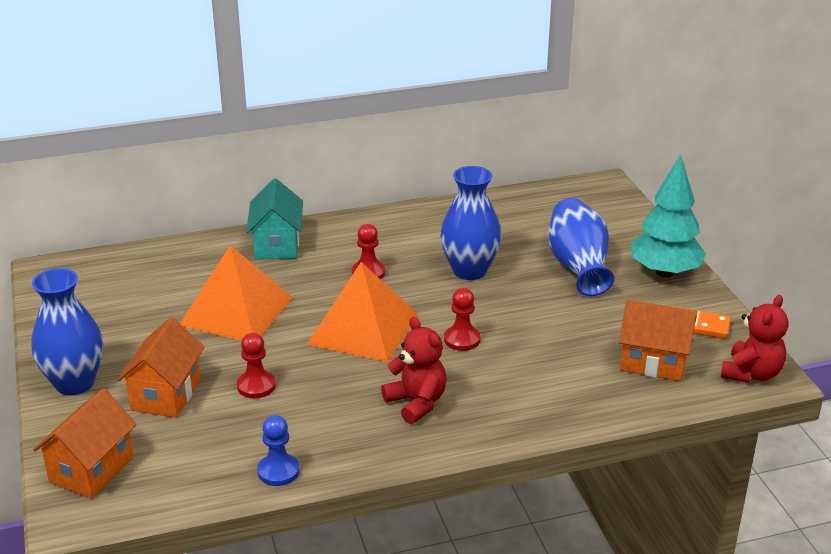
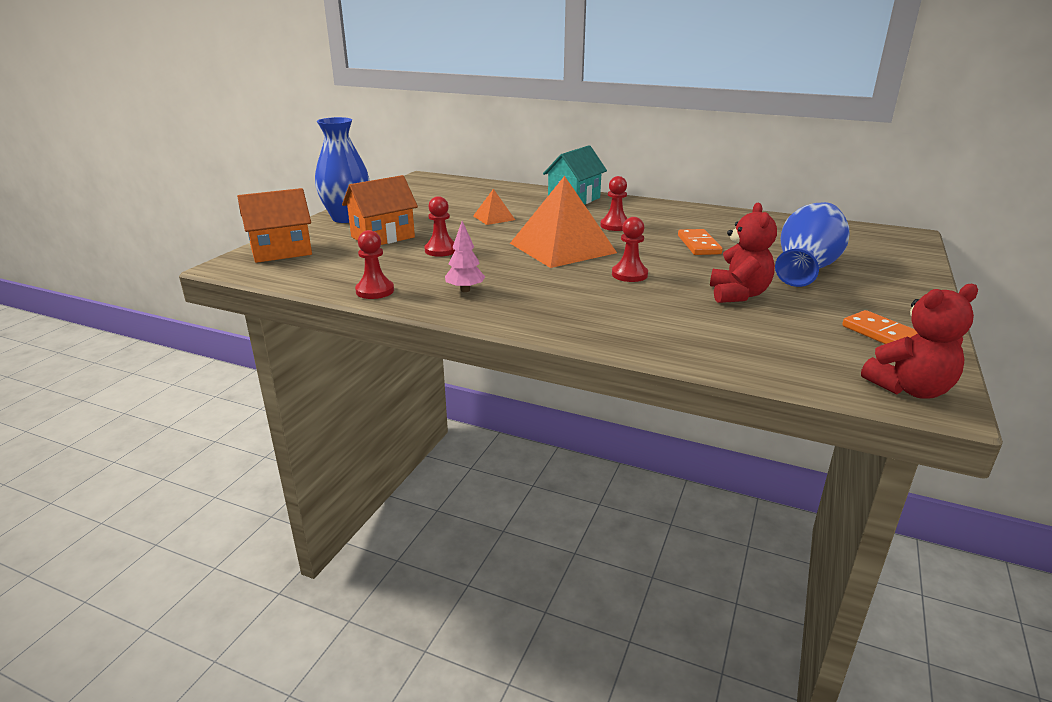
camera: 40 degrees right, 5 degrees down
(236, 311) = (494, 218): orange pyramid -> orange pyramid, size x0.46
(278, 471) = (375, 291): blue pawn -> red pawn
(356, 428) = (465, 290): none -> pink tree
(416, 403) = (533, 293): red teddy bear -> red teddy bear (738, 295)
(469, 271) = (698, 245): blue vase -> orange domino
(653, 362) = (796, 343): orange house -> none
(664, 272) = (898, 295): turquoise tree -> none

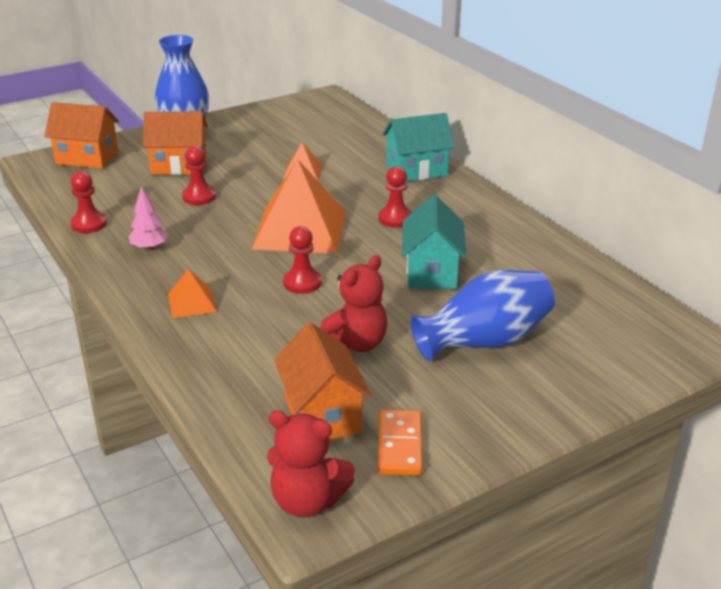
camera: 35 degrees right, 5 degrees up
(573, 311) = (191, 302): none -> orange pyramid
(698, 245) = (431, 272): orange domino -> turquoise house
(807, 339) = (322, 415): none -> orange house

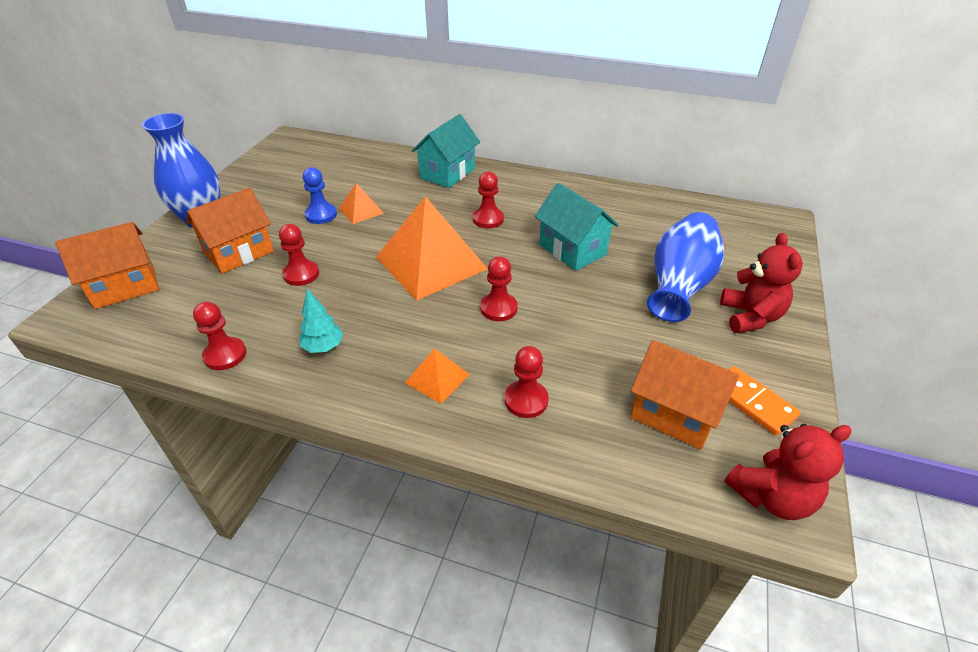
camera: 40 degrees left, 10 degrees up
(149, 248) = (323, 347): pink tree -> turquoise tree
(229, 347) = (526, 400): none -> red pawn
(269, 163) = (321, 215): none -> blue pawn
(355, 344) = (608, 338): red teddy bear -> red teddy bear (750, 317)

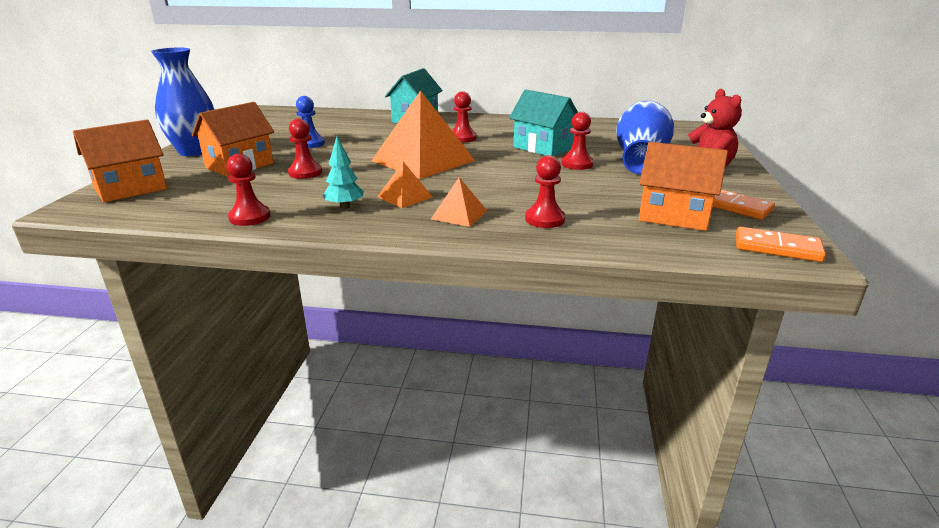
camera: 10 degrees left, 15 degrees down
(361, 210) = (346, 140): orange pyramid -> orange pyramid (405, 197)
(498, 308) = (495, 178): red pawn -> red pawn (577, 164)
(771, 496) = (777, 248): red teddy bear -> orange domino

